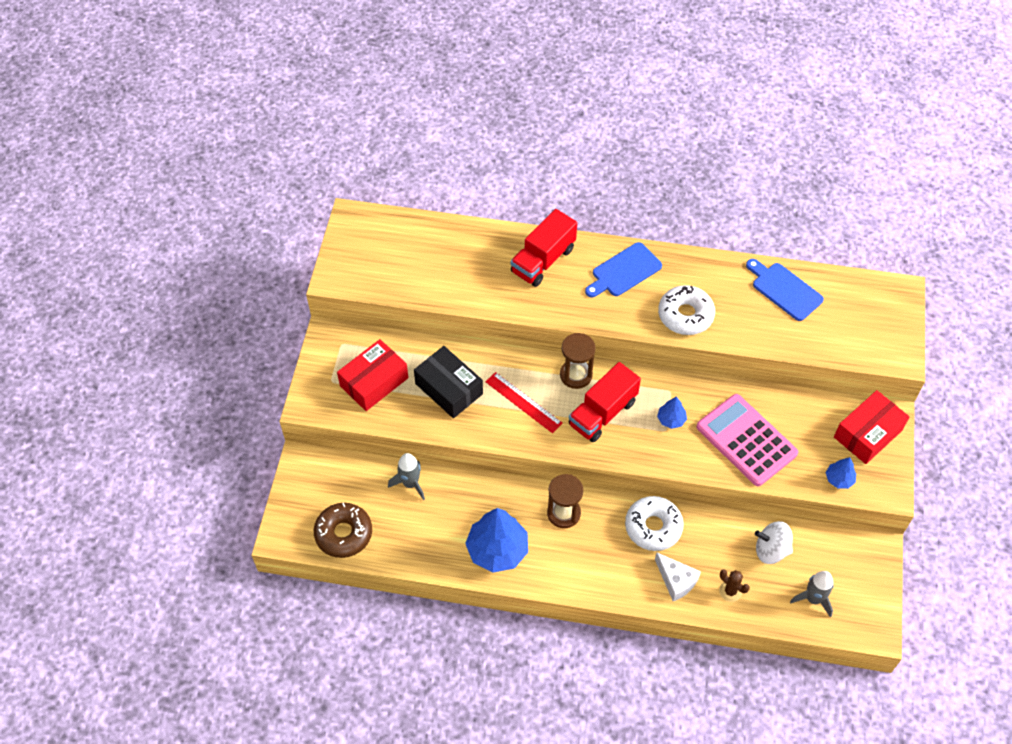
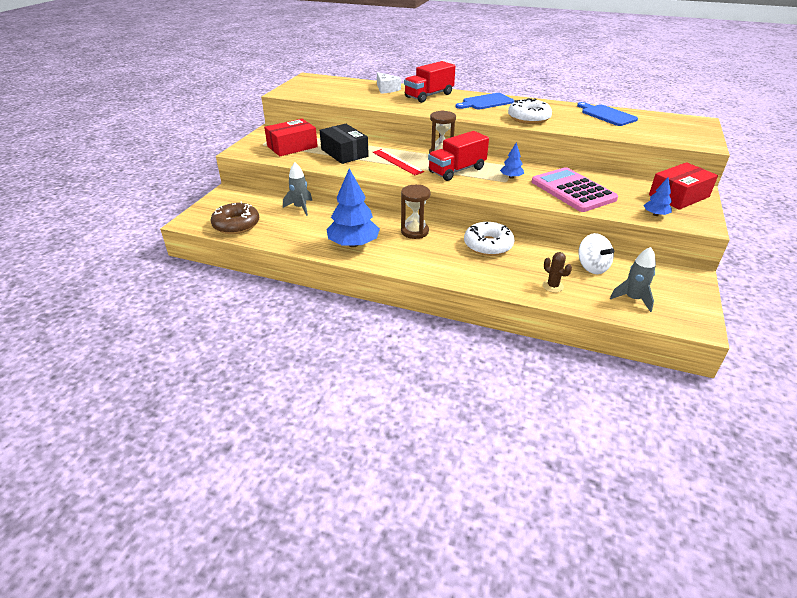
camera: 10 degrees right, 20 degrees down
(676, 580) = (503, 275): white cheese -> white cheese (386, 89)
(771, 550) = (592, 267): white spinning top -> white spinning top turned 135 degrees counterclockwise

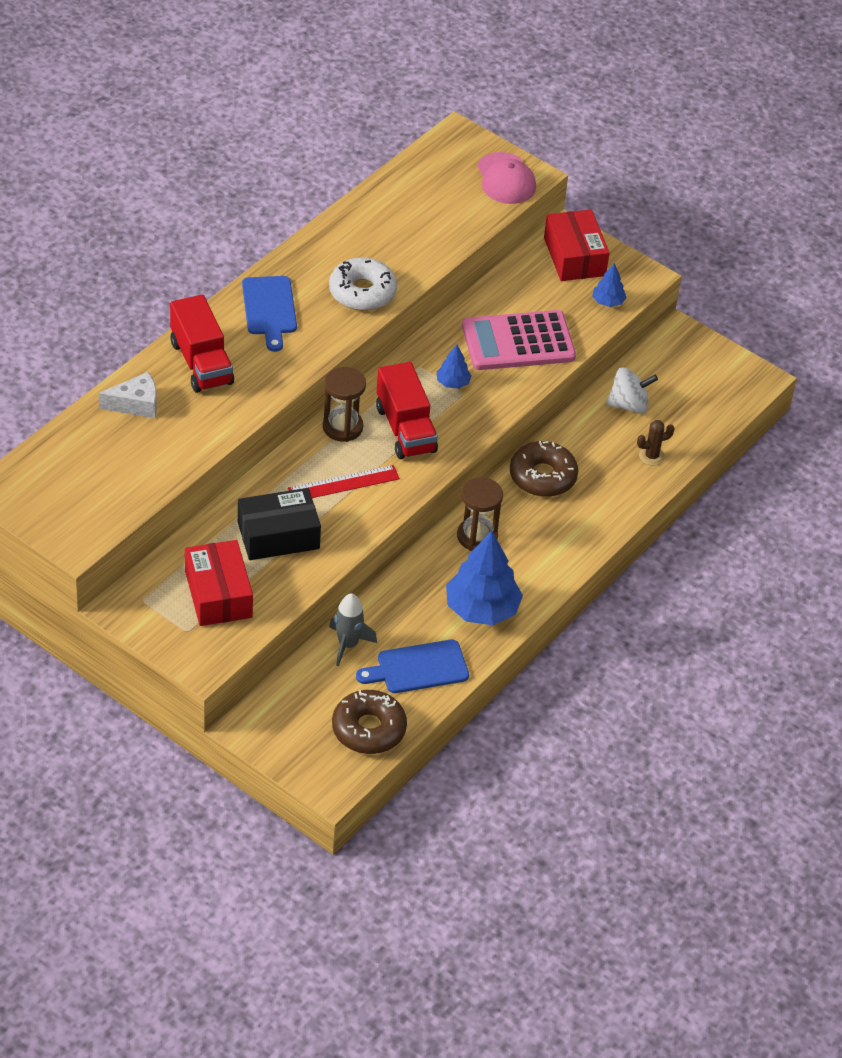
camera: 75 degrees left, 10 degrees up
(488, 245) = (542, 476): white donut -> brown donut
(606, 115) = (390, 209): blue cutting board -> blue cutting board (418, 668)
(632, 299) = (699, 403): grey rocket -> none
(688, 138) = (506, 179): none -> pink cap

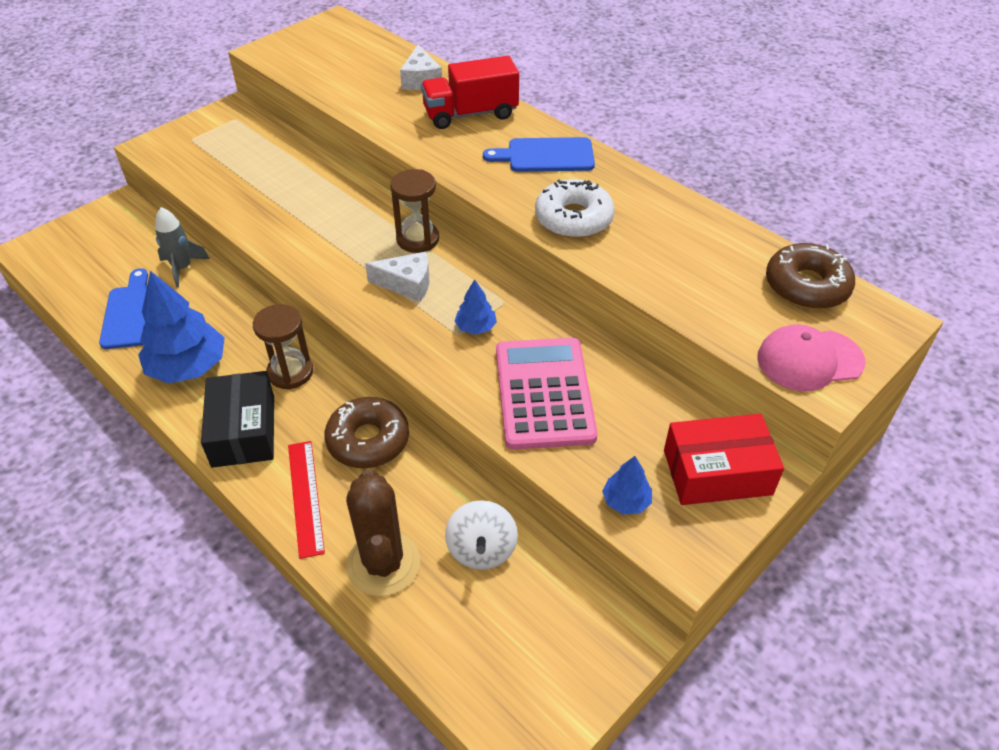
camera: 100 degrees right, 0 degrees up
(218, 594) = (225, 156): red box -> none
(278, 535) = (282, 192): black box -> black box (243, 431)
(343, 483) = (338, 235): red ruler -> red ruler (306, 497)
(368, 729) = (77, 275): brown donut -> brown donut (806, 286)
(405, 429) = (407, 284): red truck -> white cheese
(651, 456) = (383, 563): brown cactus -> brown cactus, size x2.07

